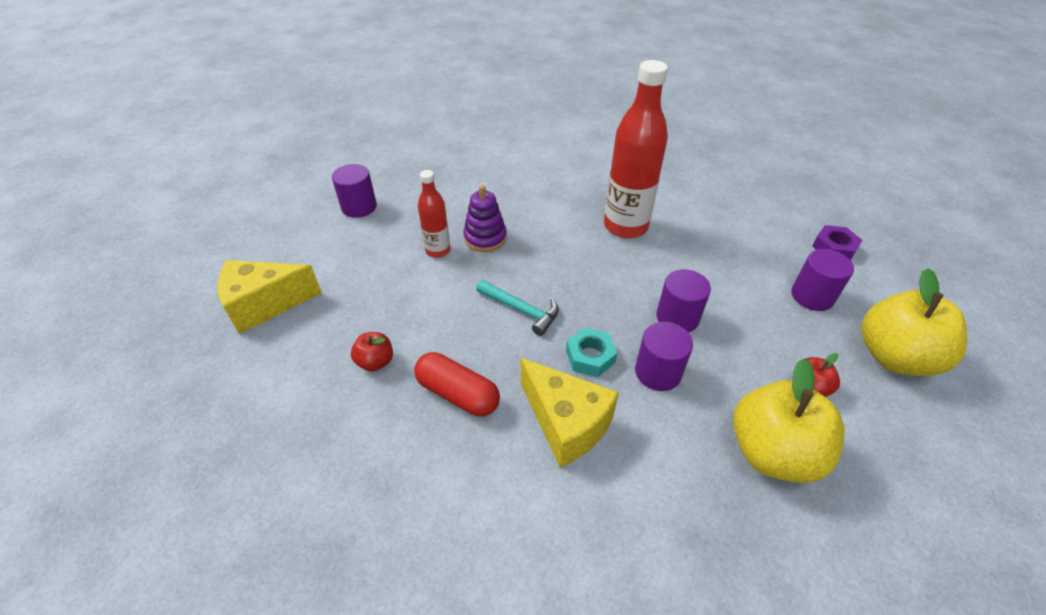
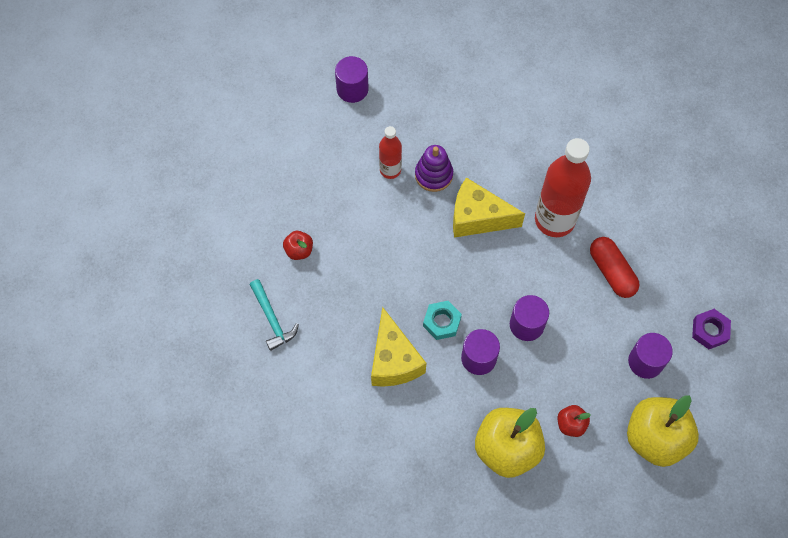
camera: 30 degrees right, 20 degrees up
(265, 304) = (246, 161): yellow cheese -> yellow cheese (477, 218)
(457, 394) = (339, 303): red capsule -> red capsule (612, 272)
(521, 310) = (419, 259): turquoise hammer -> turquoise hammer (272, 319)

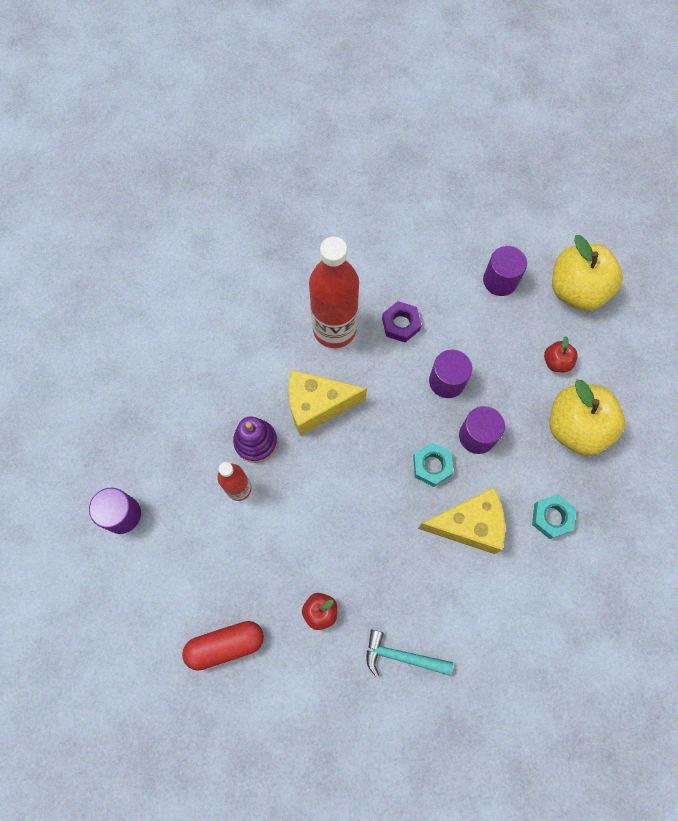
camera: 80 degrees left, 5 degrees up
(272, 319) = (401, 656): turquoise hammer -> turquoise hammer turned 150 degrees counterclockwise
(414, 433) = (551, 517): none -> turquoise nut
(477, 218) = (317, 405): yellow cheese -> yellow cheese turned 60 degrees clockwise
(612, 272) = (402, 289): red capsule -> red capsule (225, 645)
(709, 331) = (476, 218): purple nut -> purple nut (401, 324)

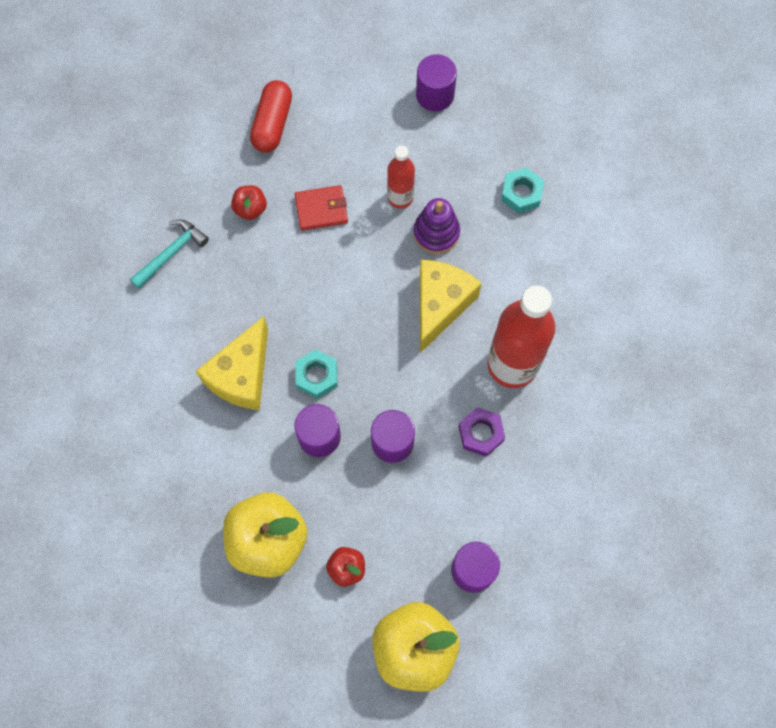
camera: 120 degrees right, 0 degrees up
(286, 548) = (321, 209): none -> red wallet
(551, 517) = (199, 456): turquoise nut -> turquoise nut (521, 193)

